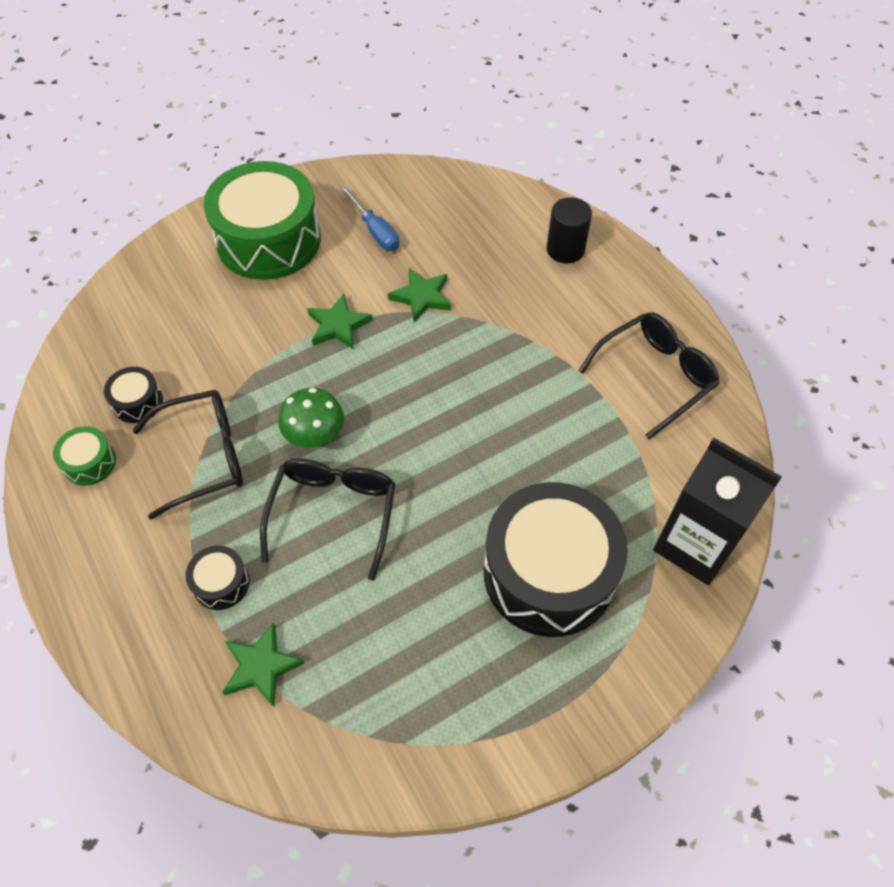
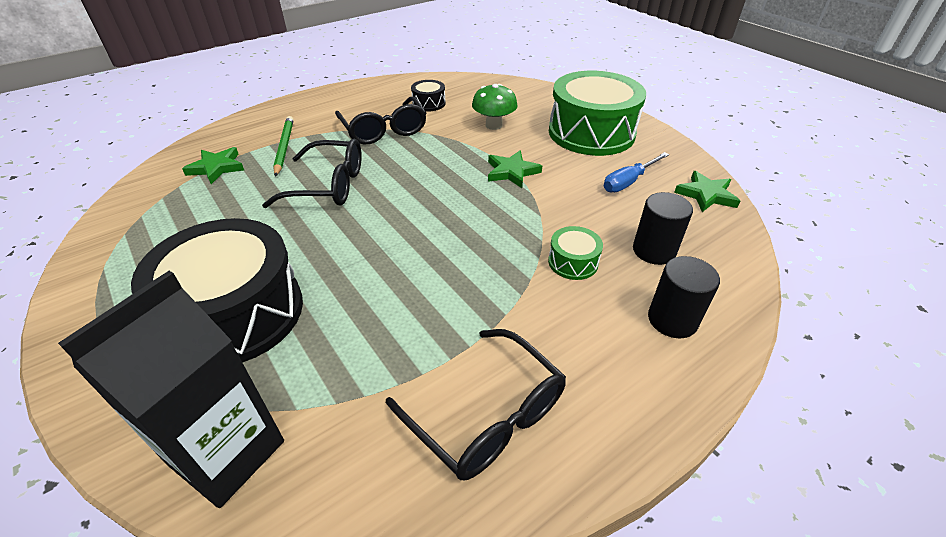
camera: 85 degrees right, 15 degrees down
(90, 462) = (383, 95): green drum -> green drum (573, 262)
(221, 583) = (284, 147): black drum -> green pencil
(315, 436) = (400, 171): green mushroom -> green mushroom (494, 125)
(421, 297) = (558, 214): green star -> green star (706, 195)
(484, 239) = (654, 251): none -> black cylinder

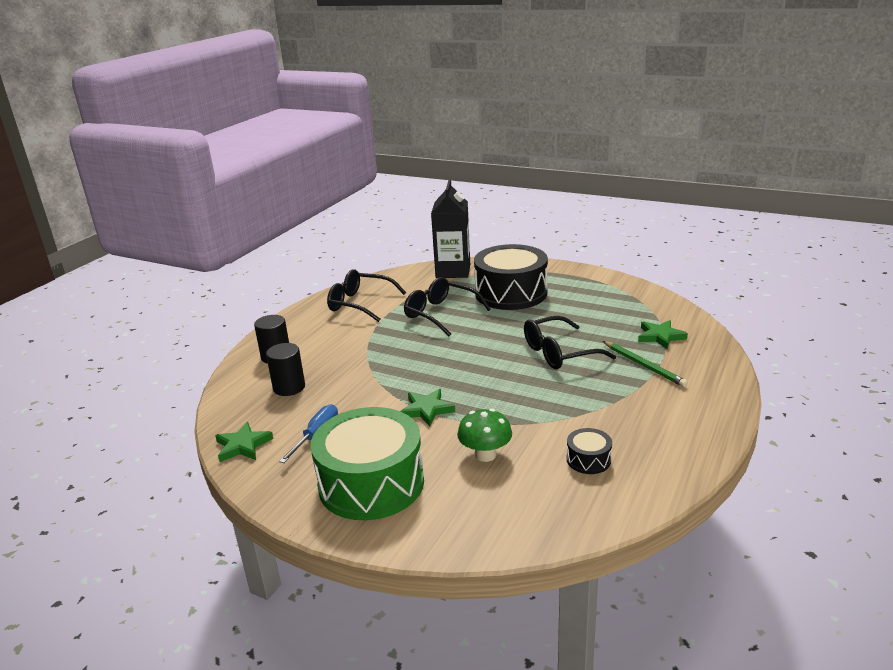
camera: 155 degrees right, 15 degrees down
(384, 130) = (587, 410): black glasses -> black glasses (441, 314)
(573, 262) = (344, 364): green drum -> none

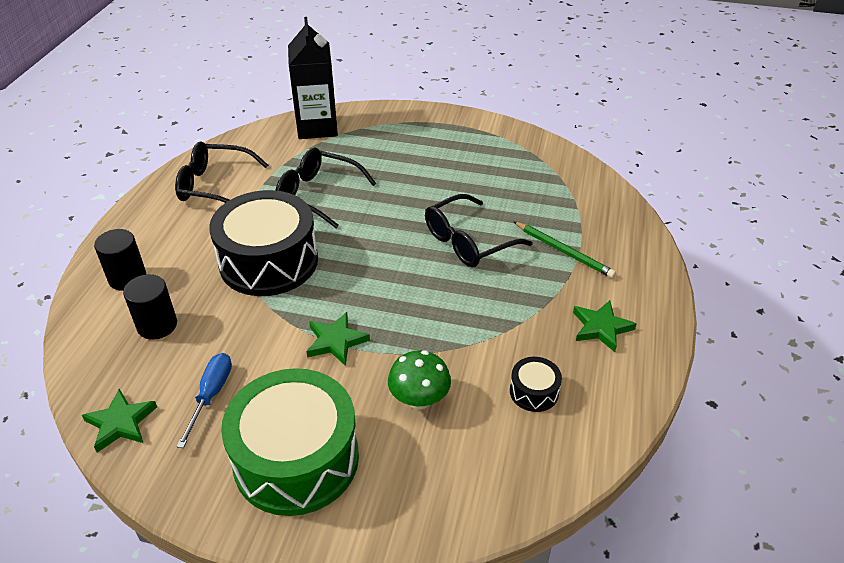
camera: 15 degrees left, 15 degrees up
(511, 293) = (393, 157): black drum -> black drum (269, 261)
(660, 336) = (572, 208): green star -> green star (601, 328)

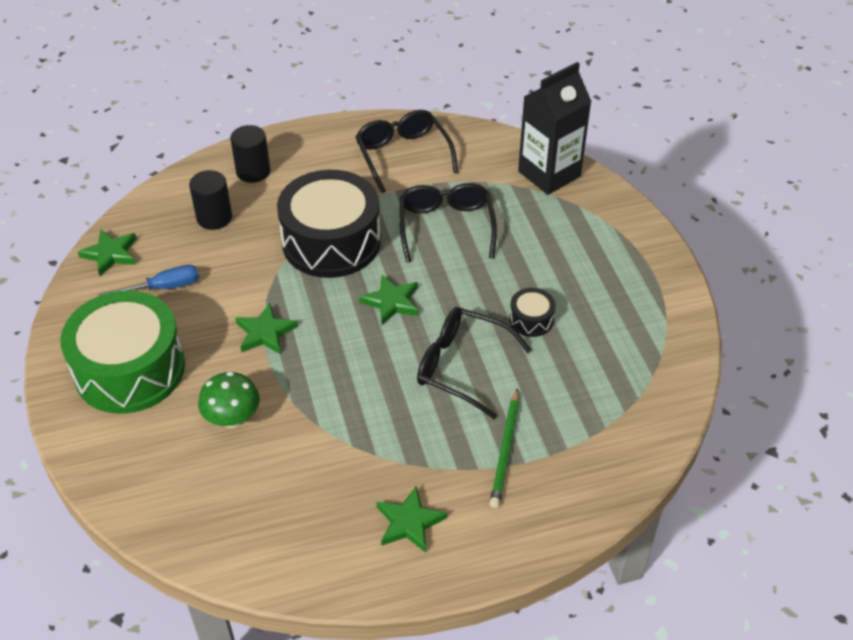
camera: 60 degrees right, 5 degrees up
(370, 253) = (392, 302): none -> green star
(534, 392) = (289, 498): black drum -> black drum (531, 319)

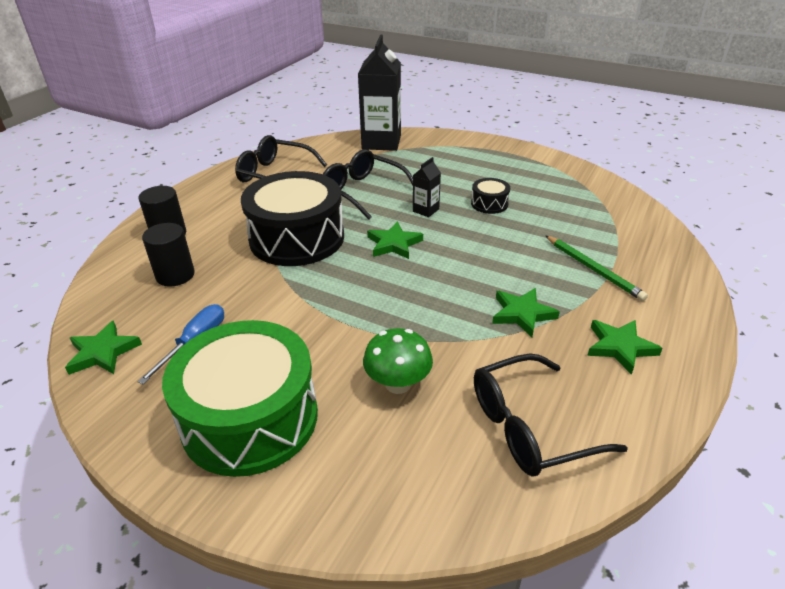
camera: 45 degrees left, 10 degrees down
(265, 332) = (332, 315): green star -> green star (522, 314)
(462, 366) = (495, 247): black glasses -> black glasses (530, 426)
(467, 286) = (426, 210): none -> black carton

